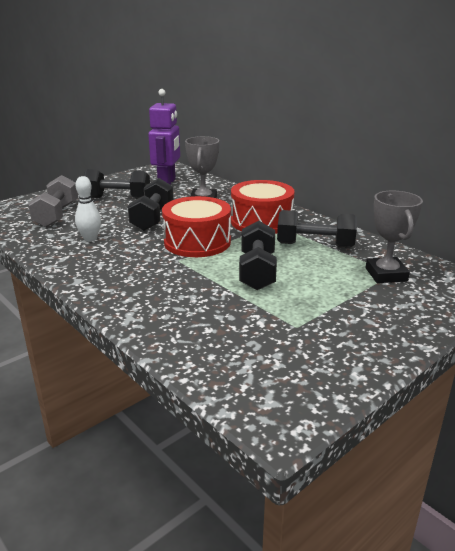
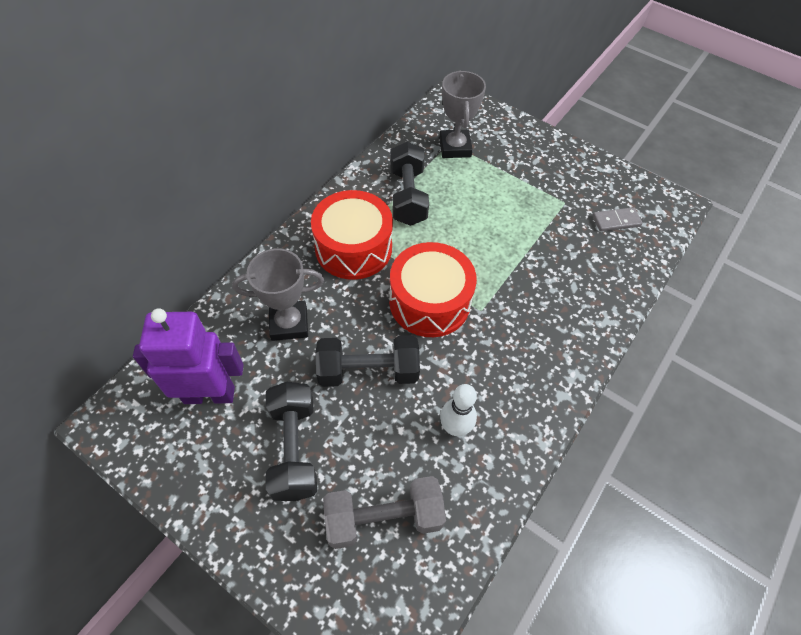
camera: 105 degrees left, 30 degrees up
(257, 271) = (482, 237): black dumbbell -> none
(259, 357) = (616, 221): none -> grey domino
(386, 274) = (455, 147): grey trophy -> grey trophy turned 75 degrees counterclockwise

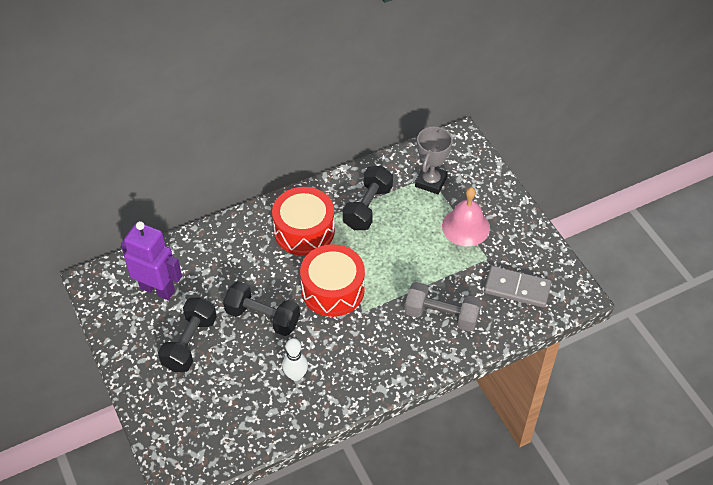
camera: 30 degrees right, 5 degrees down
(289, 323) = (230, 265): grey trophy -> none
(384, 518) = (219, 405): grey dumbbell -> grey dumbbell (441, 315)
(521, 179) = (466, 227): none -> pink bell
(616, 221) = (517, 288): grey domino -> grey domino, size x1.64

